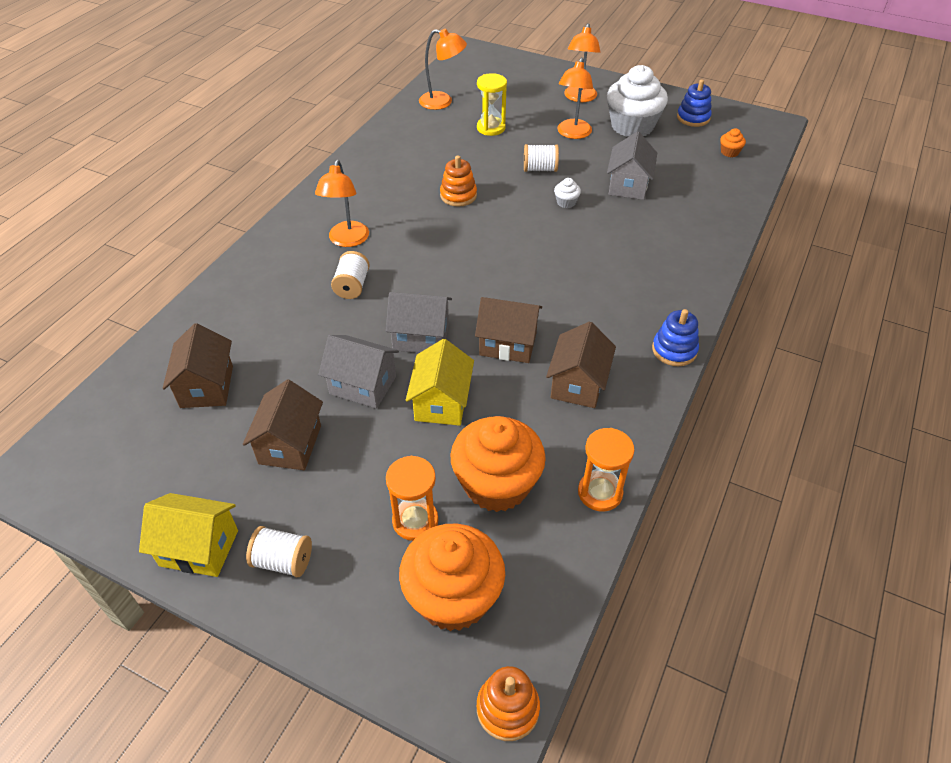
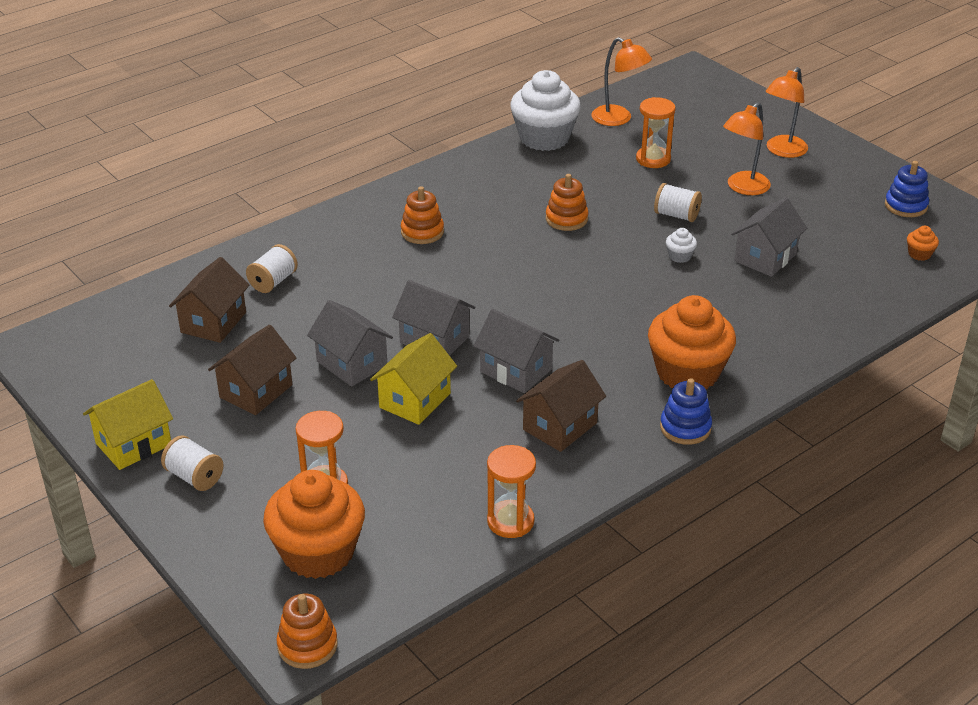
camera: 25 degrees right, 10 degrees down
(199, 548) = (133, 444): yellow house -> yellow house turned 75 degrees counterclockwise
(347, 240) = (422, 232): orange lamp -> orange stacking toy
(352, 286) = (399, 275): white spool -> white spool (273, 282)
(491, 128) = (653, 159): yellow hourglass -> orange hourglass
(496, 484) = (418, 482): orange cupcake -> orange cupcake (687, 373)
(508, 344) = (516, 370): brown house -> grey house
(632, 126) = (821, 197): white cupcake -> white cupcake (544, 138)

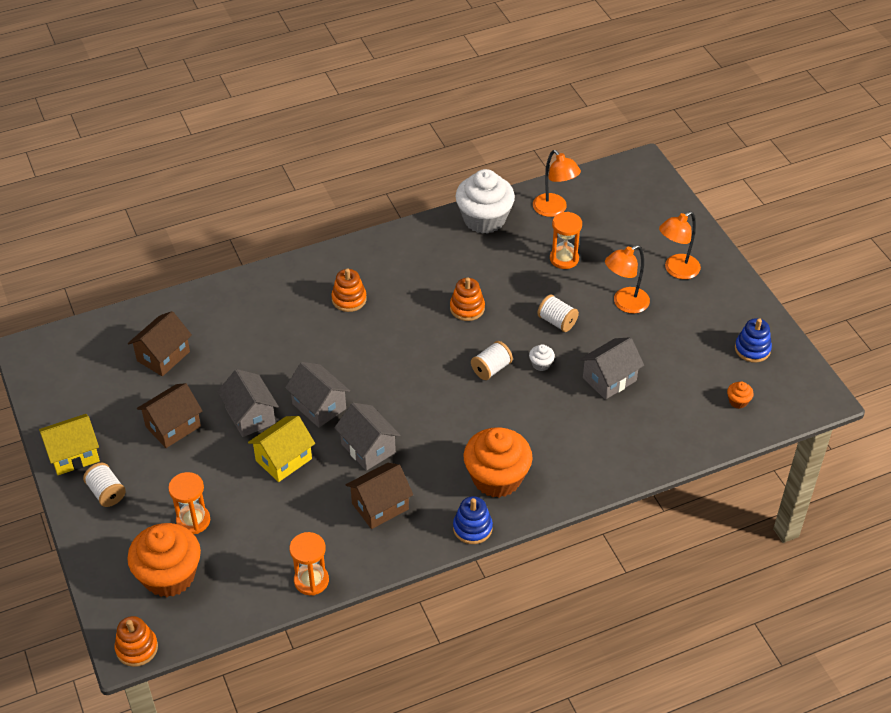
camera: 15 degrees right, 10 degrees up
(273, 282) = (219, 326): white spool -> white spool (491, 369)

